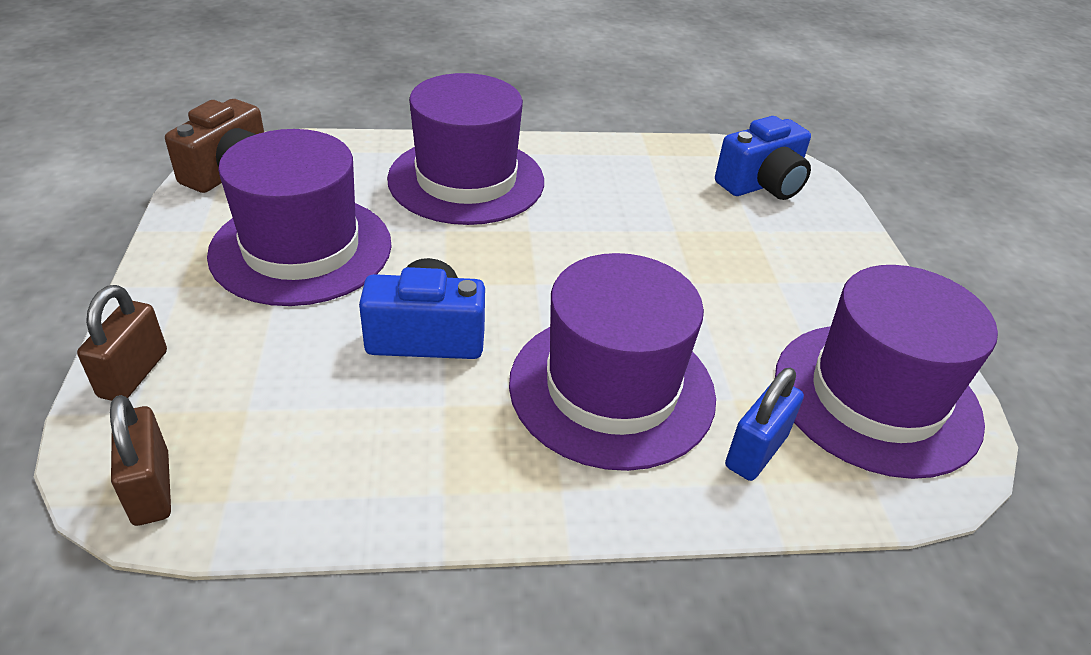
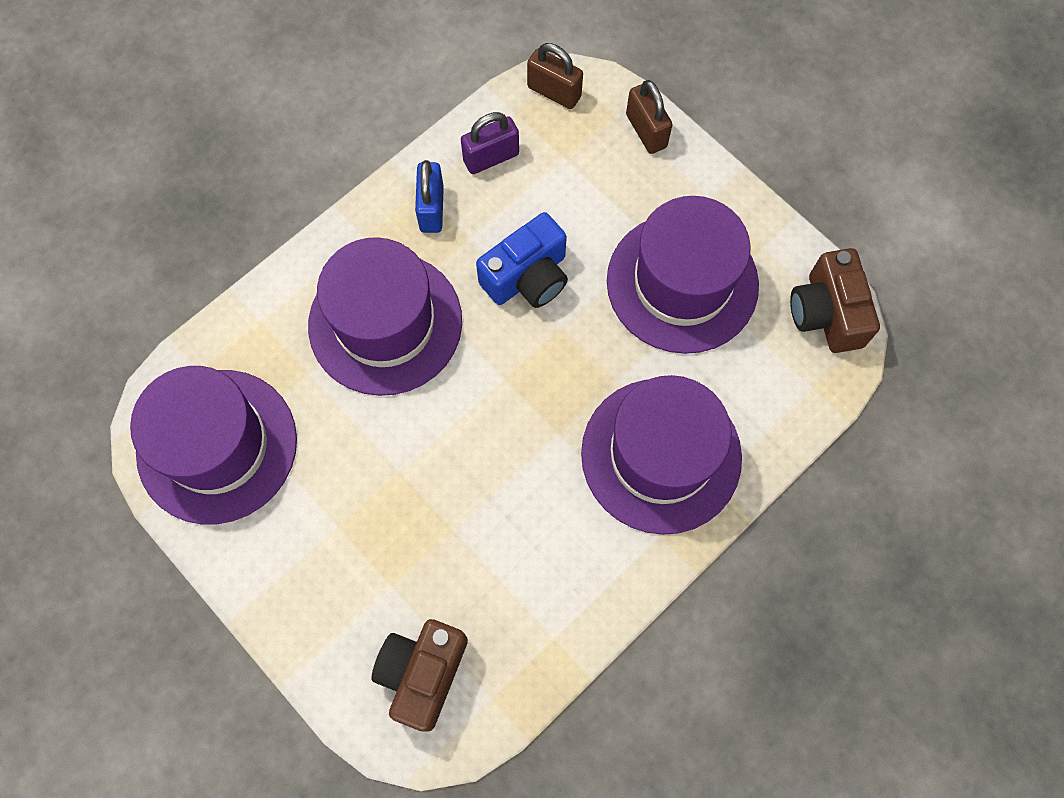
camera: 145 degrees right, 30 degrees up
(321, 467) = (491, 157): none -> purple padlock
(756, 451) = (273, 340): blue padlock -> blue padlock (432, 209)
(762, 185) = (422, 673): blue camera -> brown camera

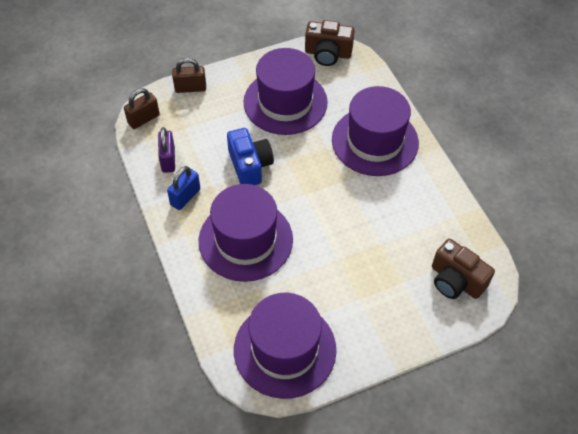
camera: 70 degrees left, 15 degrees down
(432, 209) = (185, 197): blue padlock -> blue padlock turned 75 degrees counterclockwise

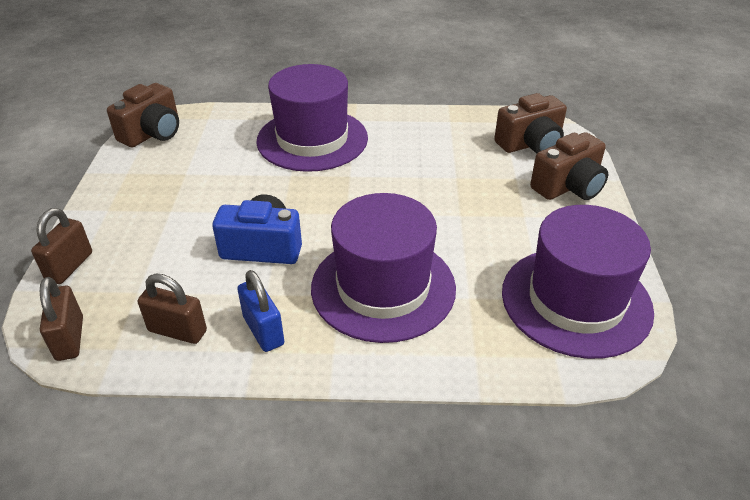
camera: 65 degrees left, 15 degrees down
(168, 160) = (177, 331): purple padlock -> brown padlock
(285, 102) = (190, 186): purple hat -> none
(411, 320) = (568, 187): none -> brown camera

